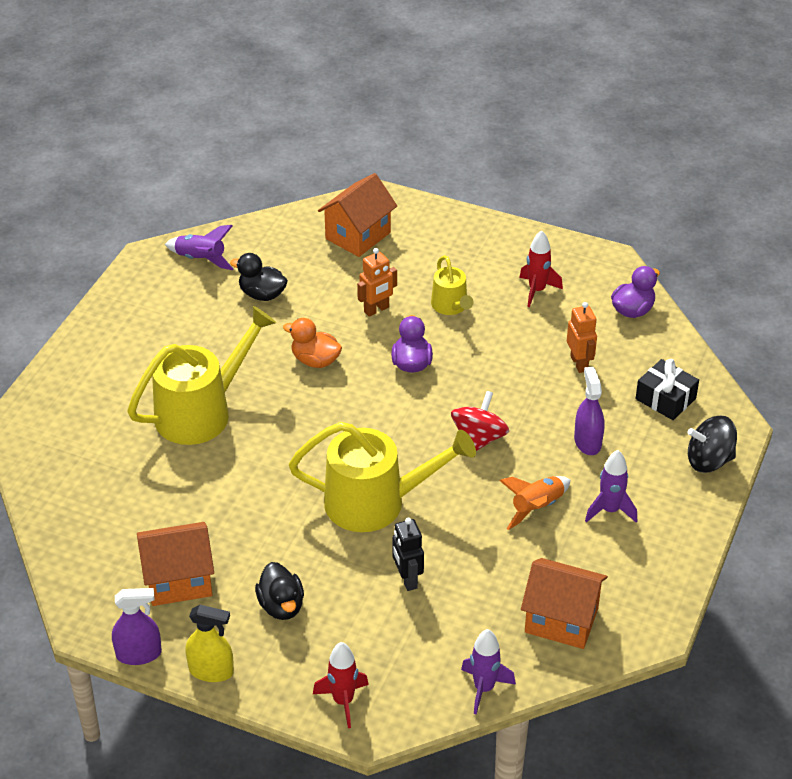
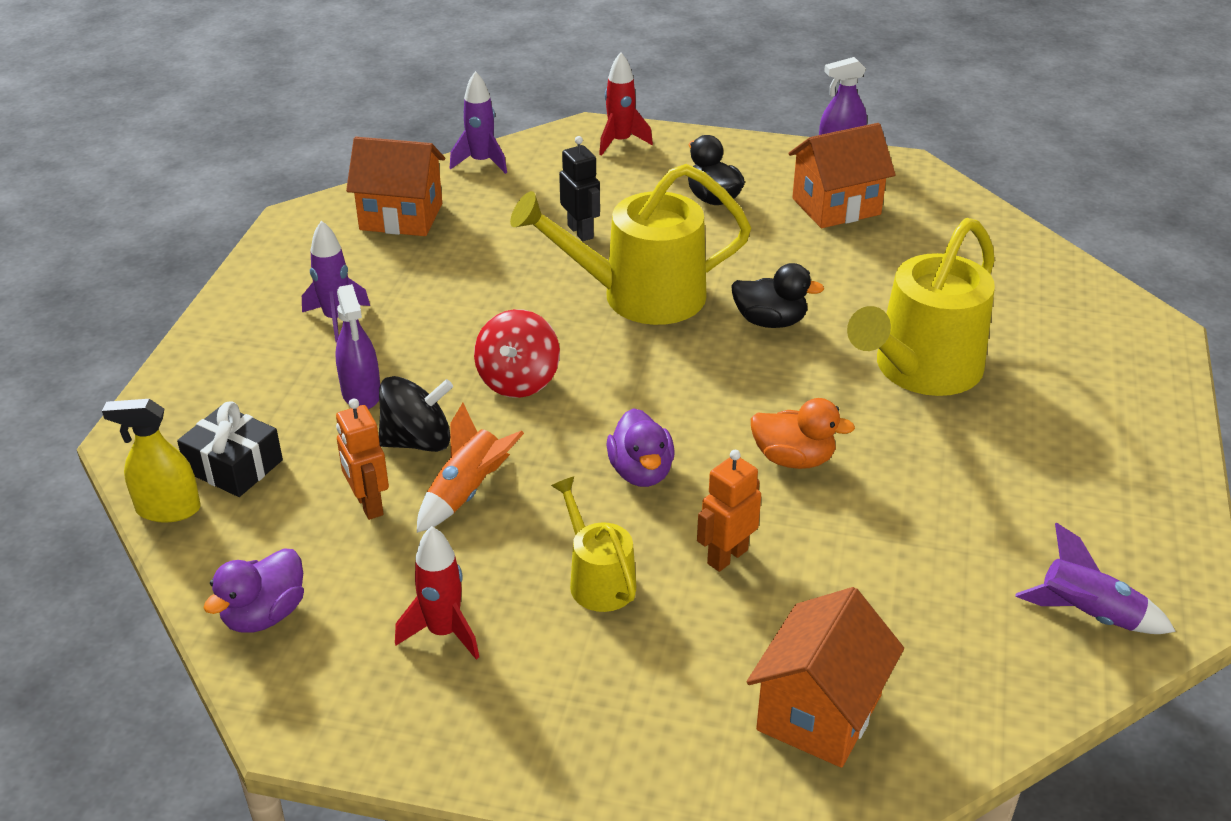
camera: 170 degrees right, 5 degrees down
(211, 671) = (760, 149): yellow spray bottle -> yellow spray bottle (168, 509)
(262, 294) = (937, 559): black duck -> black duck (770, 321)
(537, 507) = (432, 312): orange rocket -> orange rocket (467, 492)
(709, 460) = (187, 389): black spinning top -> black spinning top (418, 441)

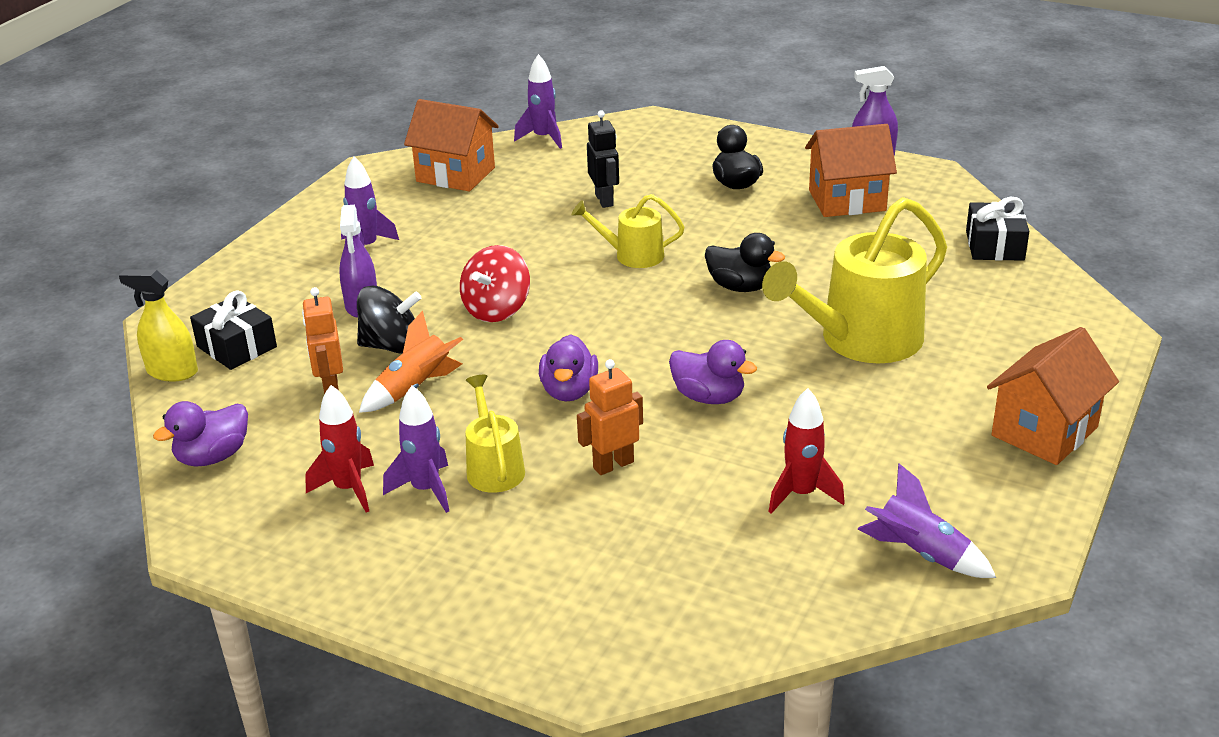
camera: 15 degrees right, 5 degrees down
(533, 620) = (425, 490): none -> purple rocket
(620, 142) = (673, 132): red rocket -> red rocket (801, 494)
(639, 296) = (632, 255): yellow watering can -> yellow watering can, size x0.52
(793, 459) = (709, 397): orange duck -> purple duck
(819, 712) = (636, 594): orange house -> orange house (1044, 431)
(1005, 244) = (994, 246): none -> black gift

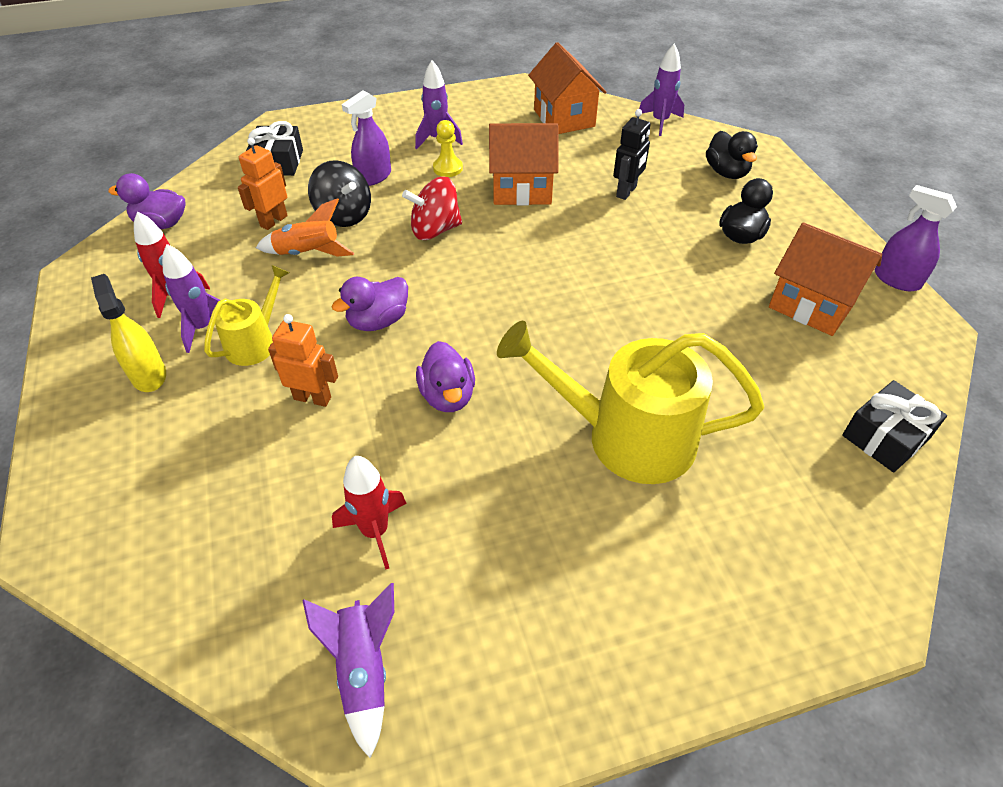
camera: 45 degrees right, 15 degrees up
(172, 372) = (230, 158): yellow spray bottle -> yellow spray bottle (148, 375)
(420, 263) = (448, 168): none -> yellow pawn
(632, 255) = (577, 246): yellow watering can -> none
(740, 287) = (610, 323): black duck -> black duck (726, 172)
(1044, 431) = (640, 658): orange house -> orange house (522, 189)

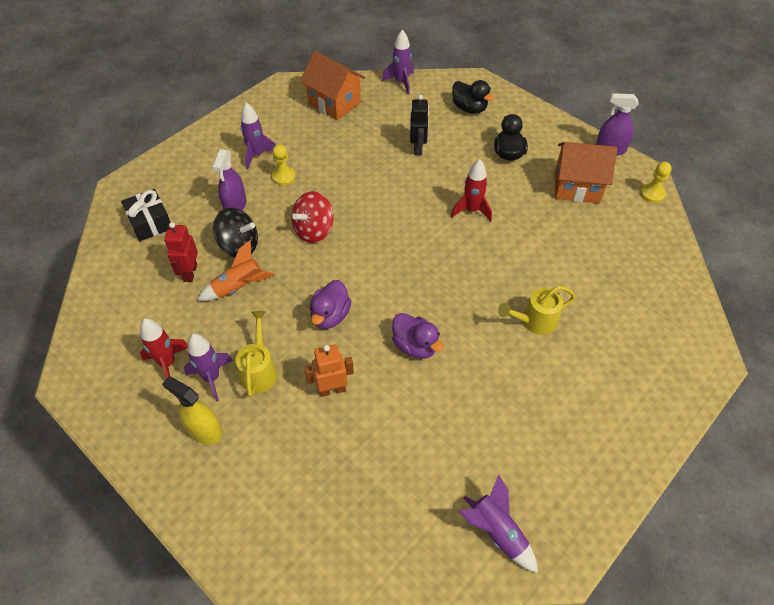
camera: 30 degrees left, 5 degrees up
(161, 224) = (102, 313): purple duck -> none
(273, 221) = (190, 273): orange robot -> red robot
(375, 531) = (440, 452): red rocket -> red rocket (471, 210)
(522, 189) = (348, 174): orange house -> none
(626, 437) = (534, 321): yellow watering can -> yellow watering can, size x0.52
(885, 437) = (662, 255): black gift -> none
(925, 355) = (652, 194): none -> yellow pawn

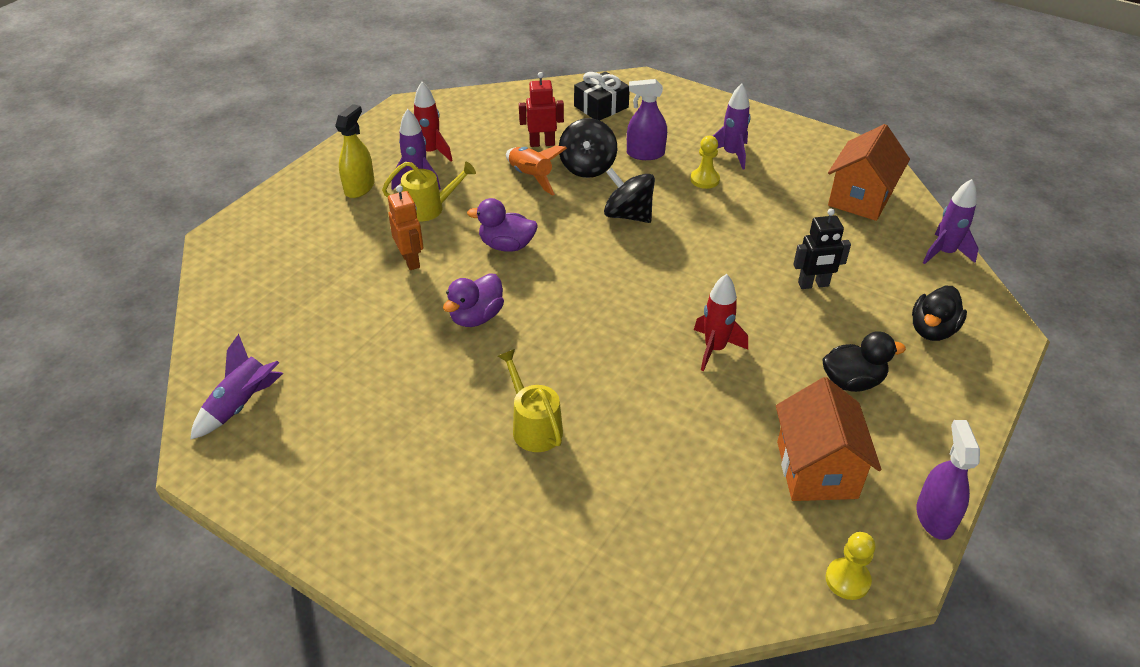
camera: 80 degrees right, 10 degrees down
(314, 230) = (628, 215): red spinning top -> black spinning top

